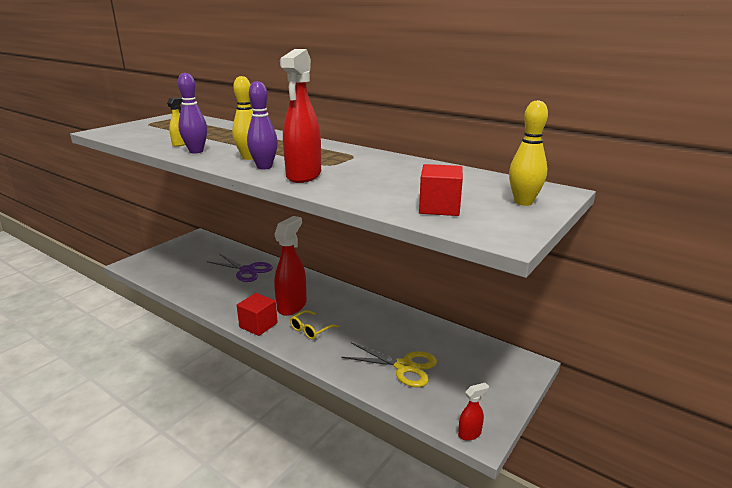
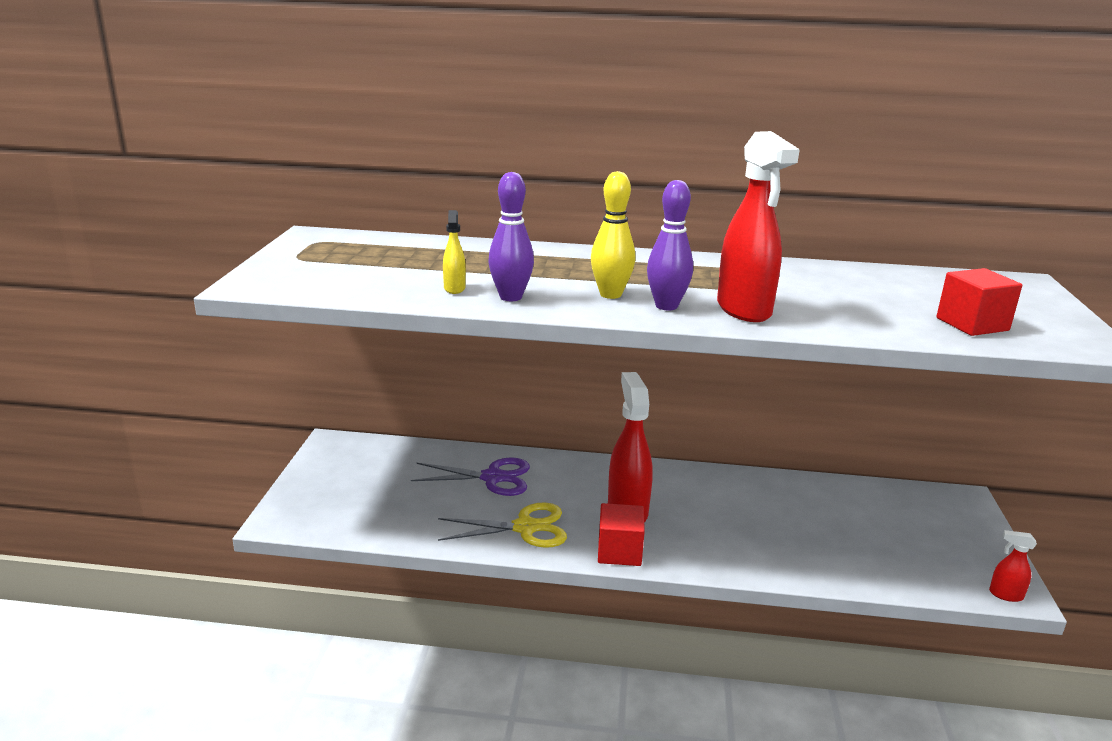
camera: 30 degrees left, 0 degrees up
(310, 330) = (694, 535): yellow glasses -> none
(404, 367) = (855, 544): yellow scissors -> yellow scissors (525, 528)
(470, 434) = (1005, 595): red spray bottle -> red spray bottle turned 105 degrees counterclockwise
(523, 202) = (1025, 301): yellow bowling pin -> none

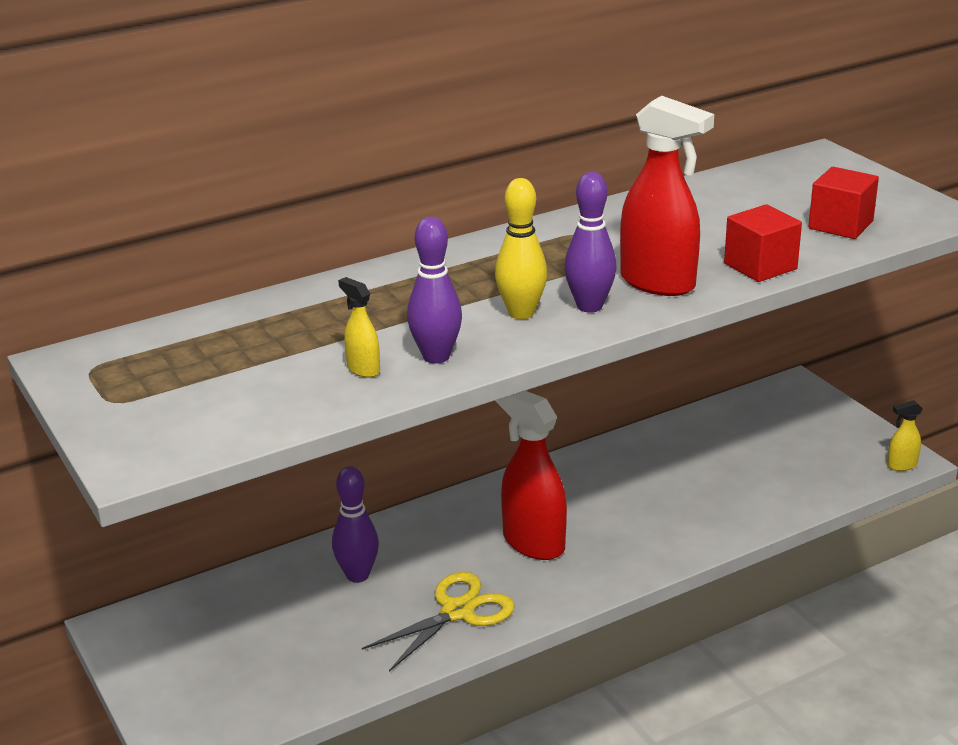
camera: 35 degrees left, 5 degrees up
(492, 478) = (357, 575): purple scissors -> purple bowling pin
(619, 551) = (572, 588): red cube -> red cube (760, 266)
(1005, 595) = (901, 465): red spray bottle -> yellow spray bottle

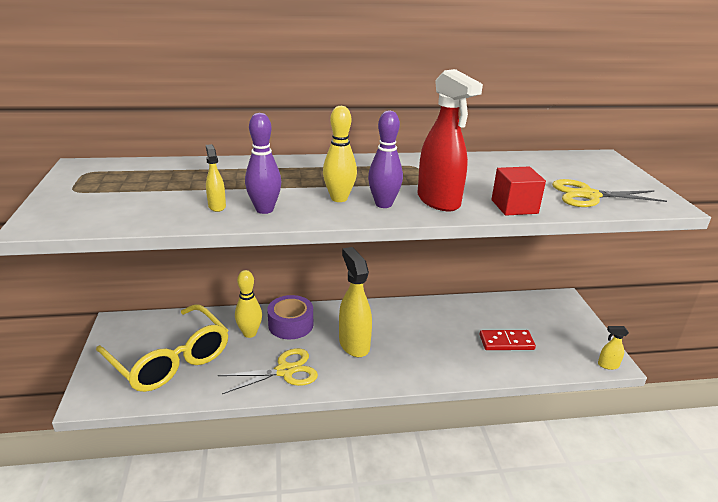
camera: 20 degrees right, 0 degrees up
(261, 651) = (170, 359): none -> yellow glasses
(357, 575) = (250, 333): purple bowling pin -> yellow bowling pin
(413, 543) = (291, 325): none -> purple tape
(533, 543) = (354, 344): red spray bottle -> yellow spray bottle
(750, 474) = (506, 342): none -> red domino
(840, 225) = (588, 195): red cube -> yellow scissors

